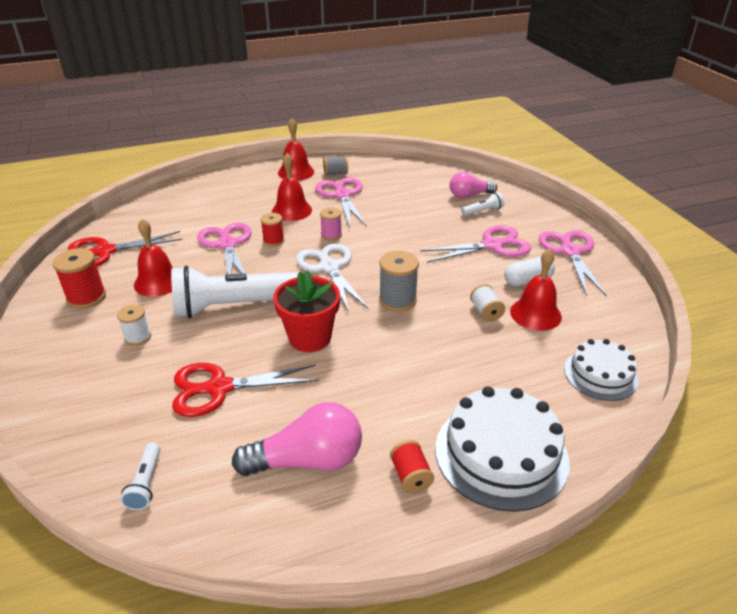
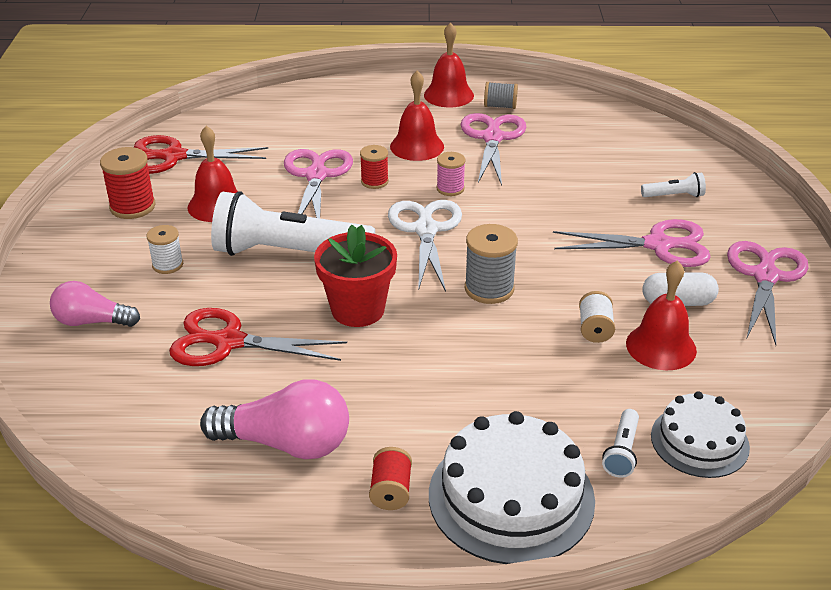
camera: 20 degrees right, 0 degrees up
(146, 483) = (111, 420): white flashlight -> white flashlight (622, 452)
(469, 195) = (668, 169): pink light bulb -> pink light bulb (92, 321)

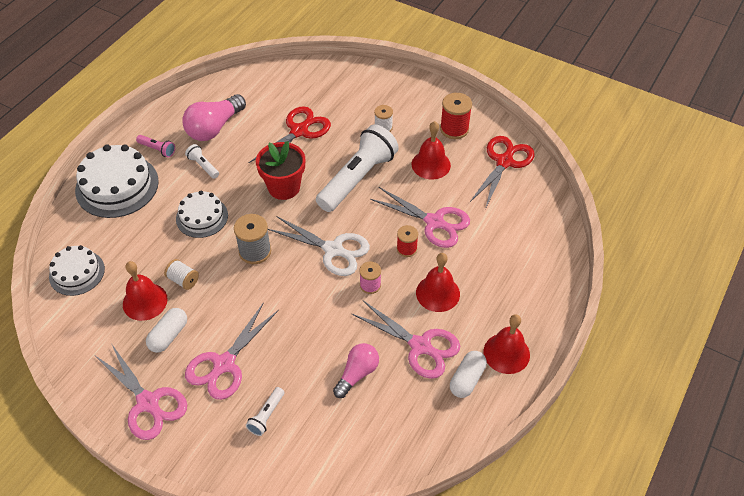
camera: 120 degrees right, 15 degrees up
(92, 321) = (354, 90): pink light bulb -> pink light bulb (357, 374)
(391, 491) = (157, 149): red spool -> pink flashlight
(481, 363) = (202, 217): none -> white cake
(500, 106) = (467, 379): grey spool -> white capsule
(622, 452) = (100, 238): white flashlight -> white flashlight (203, 166)

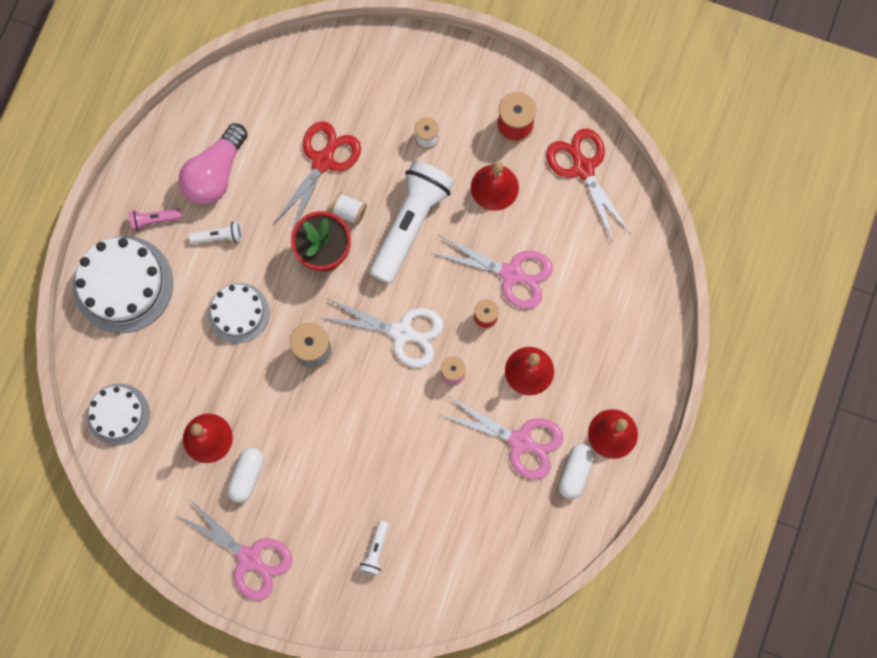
camera: 10 degrees left, 25 degrees up
(157, 149) = (154, 220): pink flashlight -> pink flashlight turned 150 degrees clockwise
(183, 280) = (242, 403): white spool -> white spool (349, 212)
(203, 166) = (218, 236): white flashlight -> white flashlight turned 135 degrees clockwise
(224, 365) = (316, 500): pink scissors -> none
(357, 374) = (459, 486): pink light bulb -> none
(504, 161) = (582, 167): red scissors -> red scissors turned 45 degrees counterclockwise

